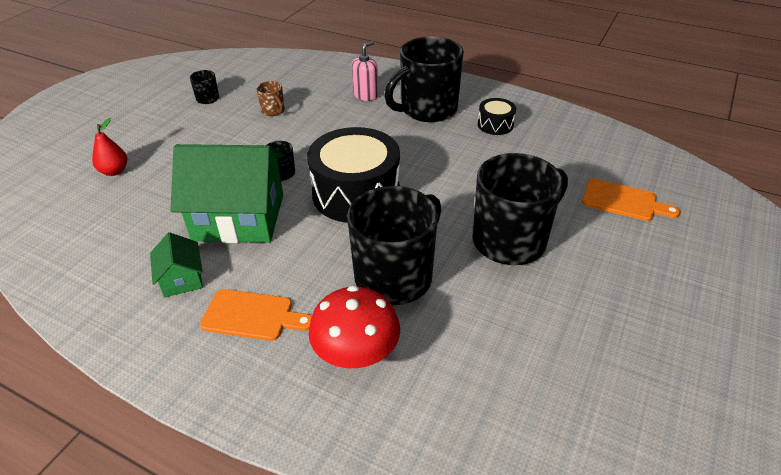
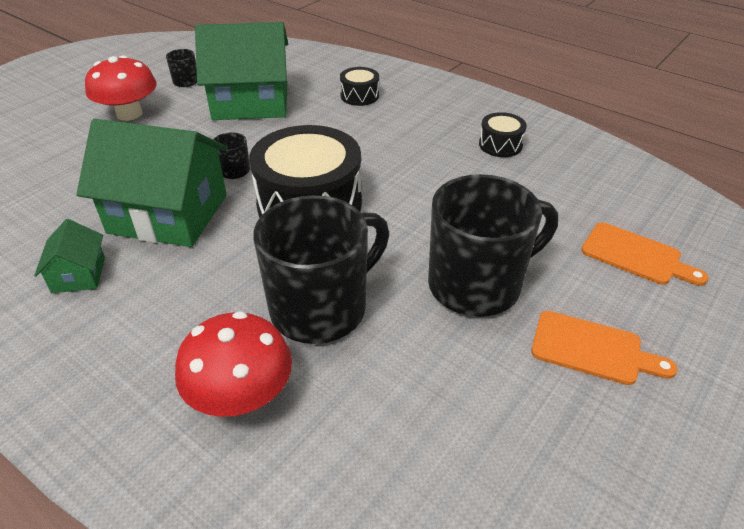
camera: 10 degrees right, 0 degrees up
(114, 171) = (58, 147): red pear -> none
(168, 133) = (129, 114): none -> red mushroom
(252, 316) = (138, 330): orange cutting board -> orange cutting board (592, 349)
(273, 111) = (251, 102): brown mug -> green house
(366, 95) = (359, 96): pink soap dispenser -> black drum
(427, 109) = (425, 119): black mug -> none

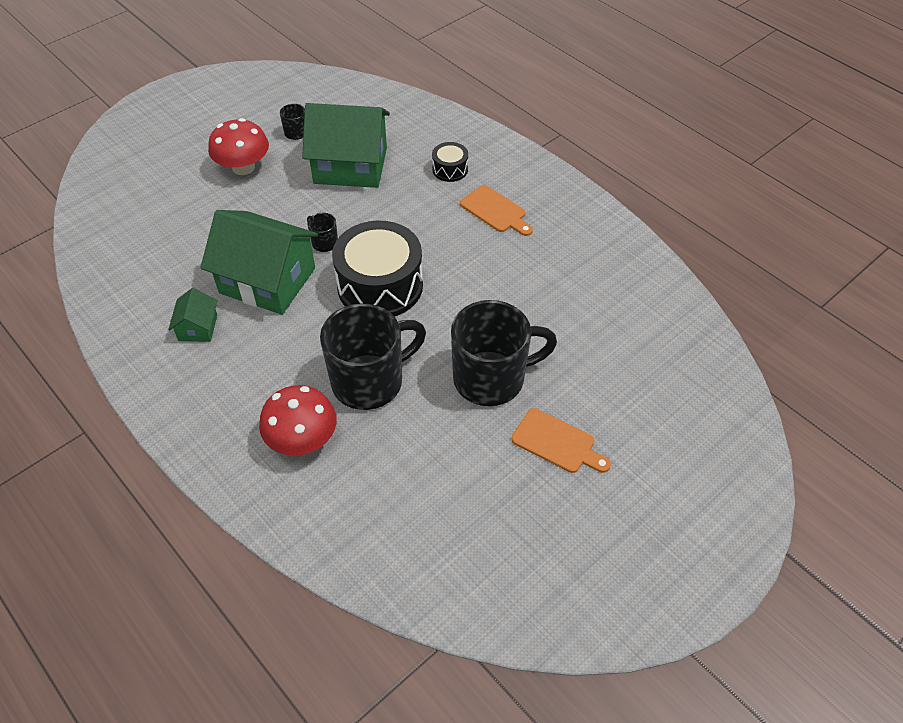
camera: 10 degrees right, 10 degrees up
(500, 145) = (559, 243): black drum -> none
(635, 255) = (626, 370): orange cutting board -> orange cutting board (495, 211)

